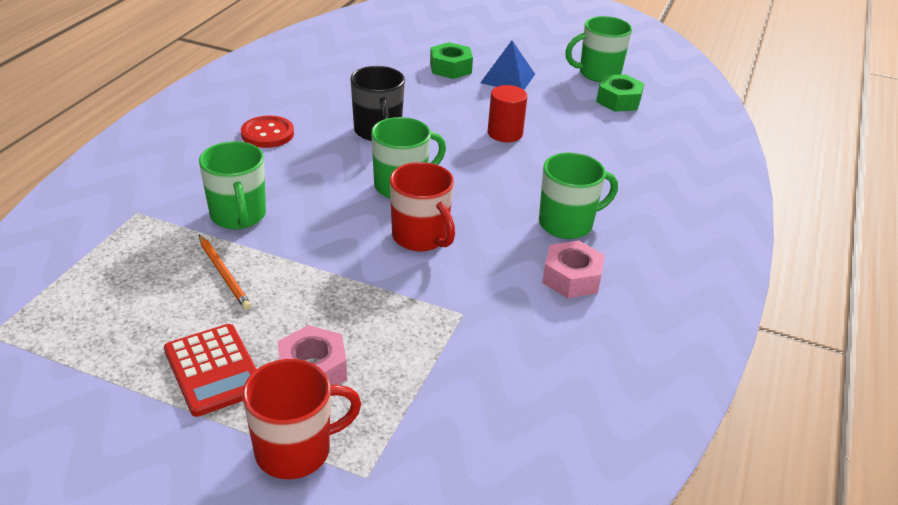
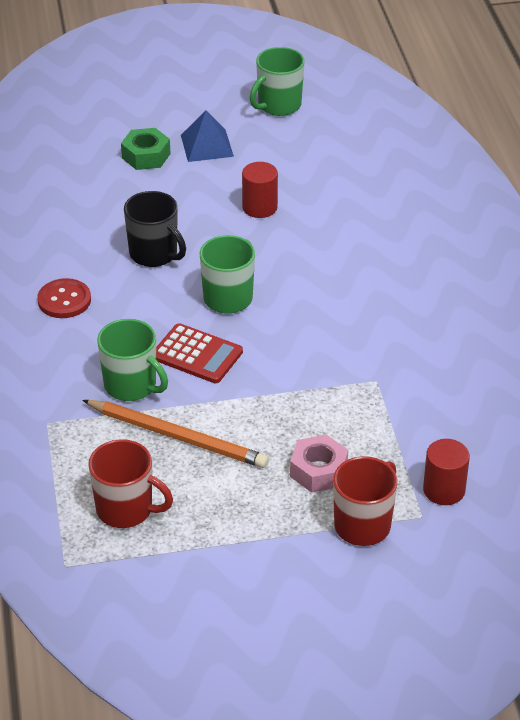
camera: 30 degrees left, 5 degrees up
(214, 370) = (253, 505): red calculator -> red calculator (197, 354)
(224, 274) = (177, 436): orange pencil -> orange pencil, size x1.76
(420, 460) = (444, 490): none -> red cylinder
(421, 237) = (289, 335): red mug -> red mug (126, 510)
(567, 224) = (383, 272): green mug -> none
(571, 278) = (424, 316): pink nut -> none
(618, 100) = (320, 129): green nut -> none

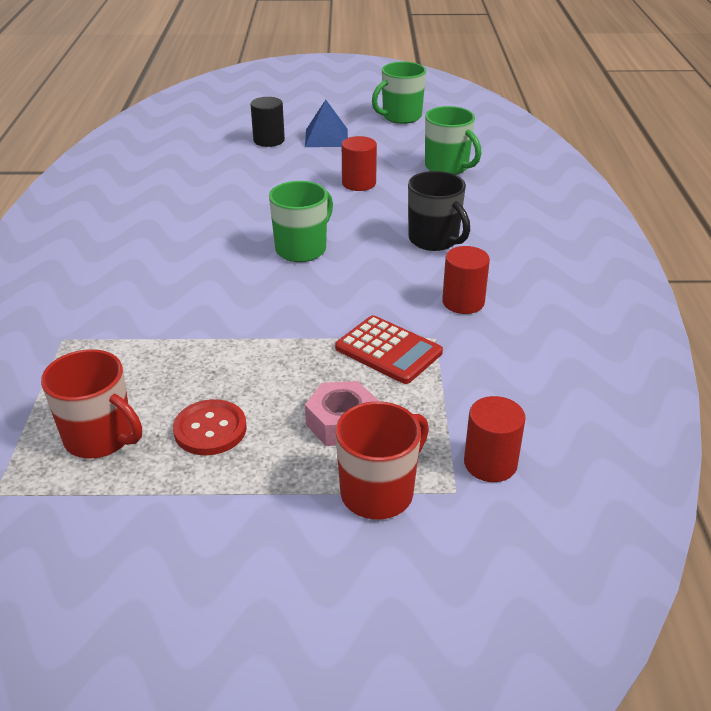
camera: 10 degrees right, 5 degrees down
(64, 300) = (139, 236): red button -> red button (210, 429)
(132, 386) = (168, 315): green mug -> green mug (447, 167)
(146, 156) = (269, 140): green nut -> black cylinder
(154, 254) = (244, 209): black mug -> black mug (434, 240)
(177, 436) = (195, 368): orange pencil -> none
(197, 354) = (249, 294): red calculator -> red calculator (388, 350)
(393, 340) = (463, 302): none -> red cylinder

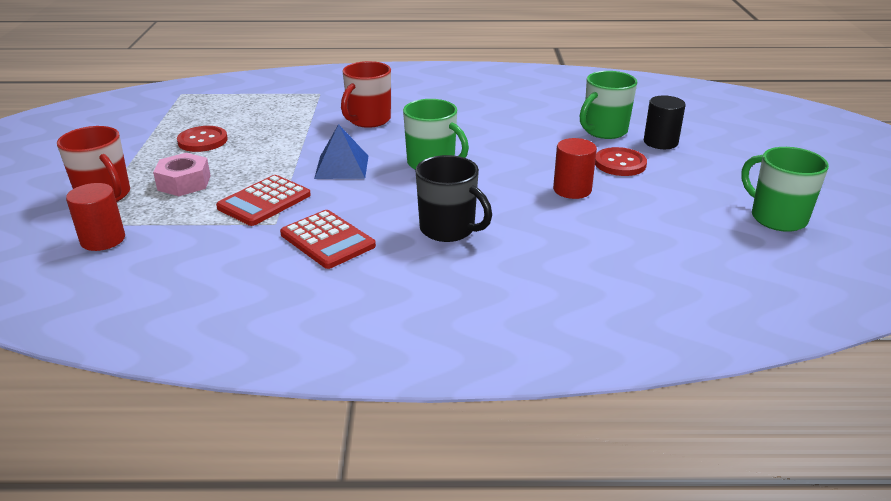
camera: 90 degrees right, 5 degrees down
(100, 438) = (212, 112): red mug -> red mug (368, 120)
(310, 160) = (620, 164): none -> red button
(326, 138) = (683, 171): blue pyramid -> blue pyramid (341, 167)
(434, 240) = (449, 229): black mug -> black mug turned 105 degrees counterclockwise
(447, 167) = (632, 246): green mug -> green mug (604, 131)
(463, 302) = (327, 240): red cylinder -> red calculator

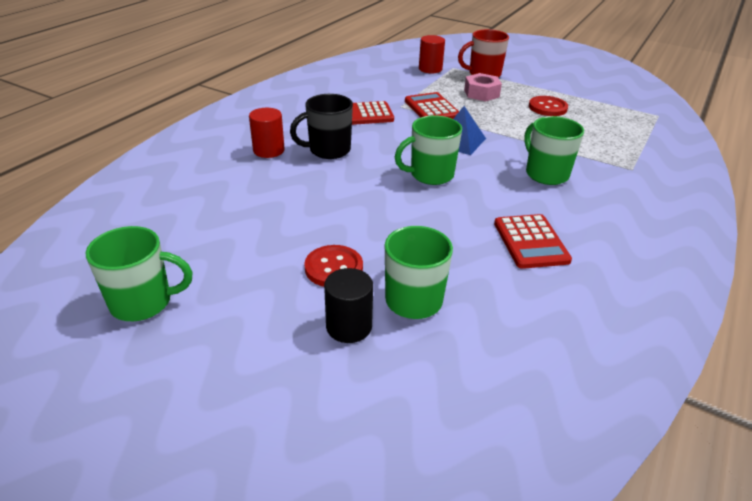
camera: 120 degrees right, 5 degrees up
(368, 120) = (545, 174): red mug -> green mug
(483, 110) = (531, 242): none -> red calculator
(572, 190) = (320, 218): red cylinder -> red cylinder (268, 150)

